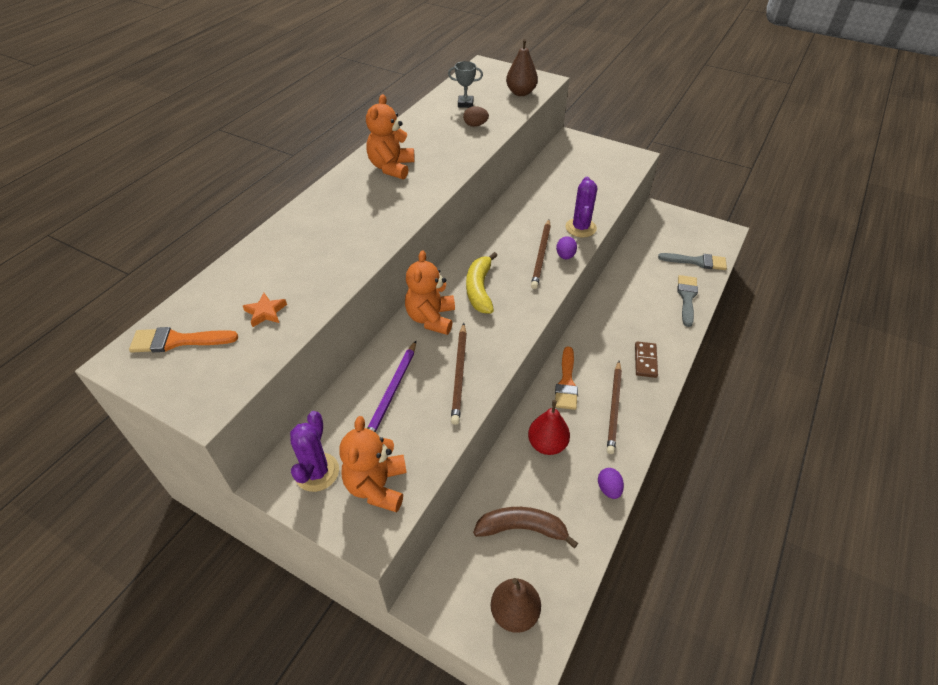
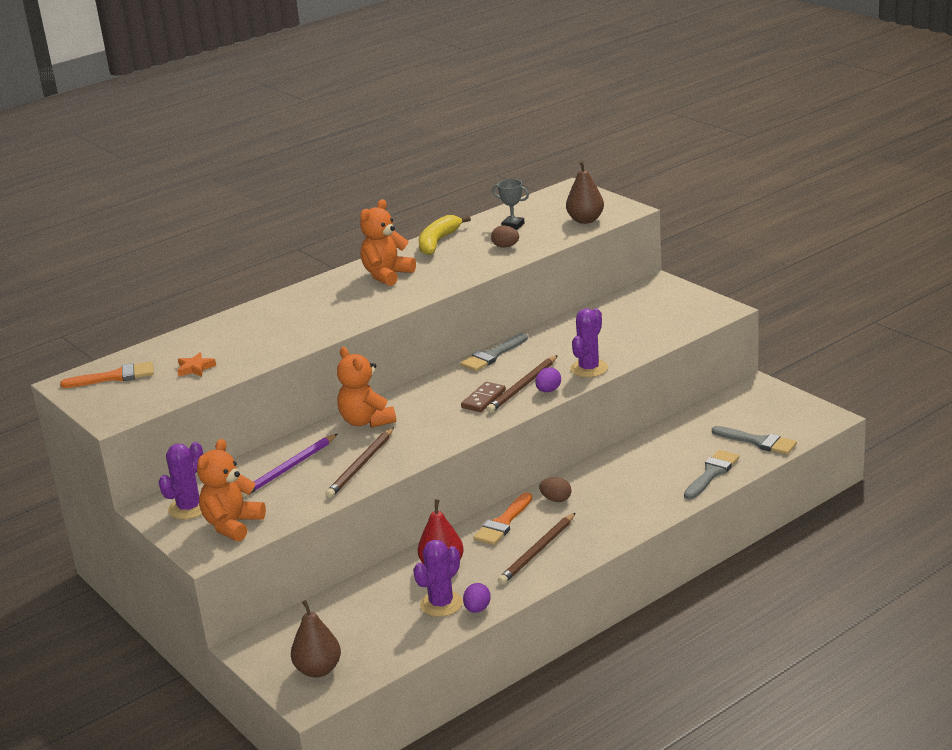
camera: 25 degrees right, 20 degrees down
(177, 341) = (115, 377): orange brush -> orange brush turned 150 degrees clockwise
(431, 318) = (366, 421): orange teddy bear -> orange teddy bear turned 60 degrees counterclockwise
(479, 289) = (433, 405): yellow banana -> yellow banana (438, 242)
(493, 226) = (492, 355): none -> grey brush
(522, 528) = (368, 619): brown banana -> none
(574, 491) = (441, 604): none -> purple cactus
(591, 348) = (556, 499): none -> brown egg
(645, 361) = (608, 520): brown domino -> brown domino (483, 399)

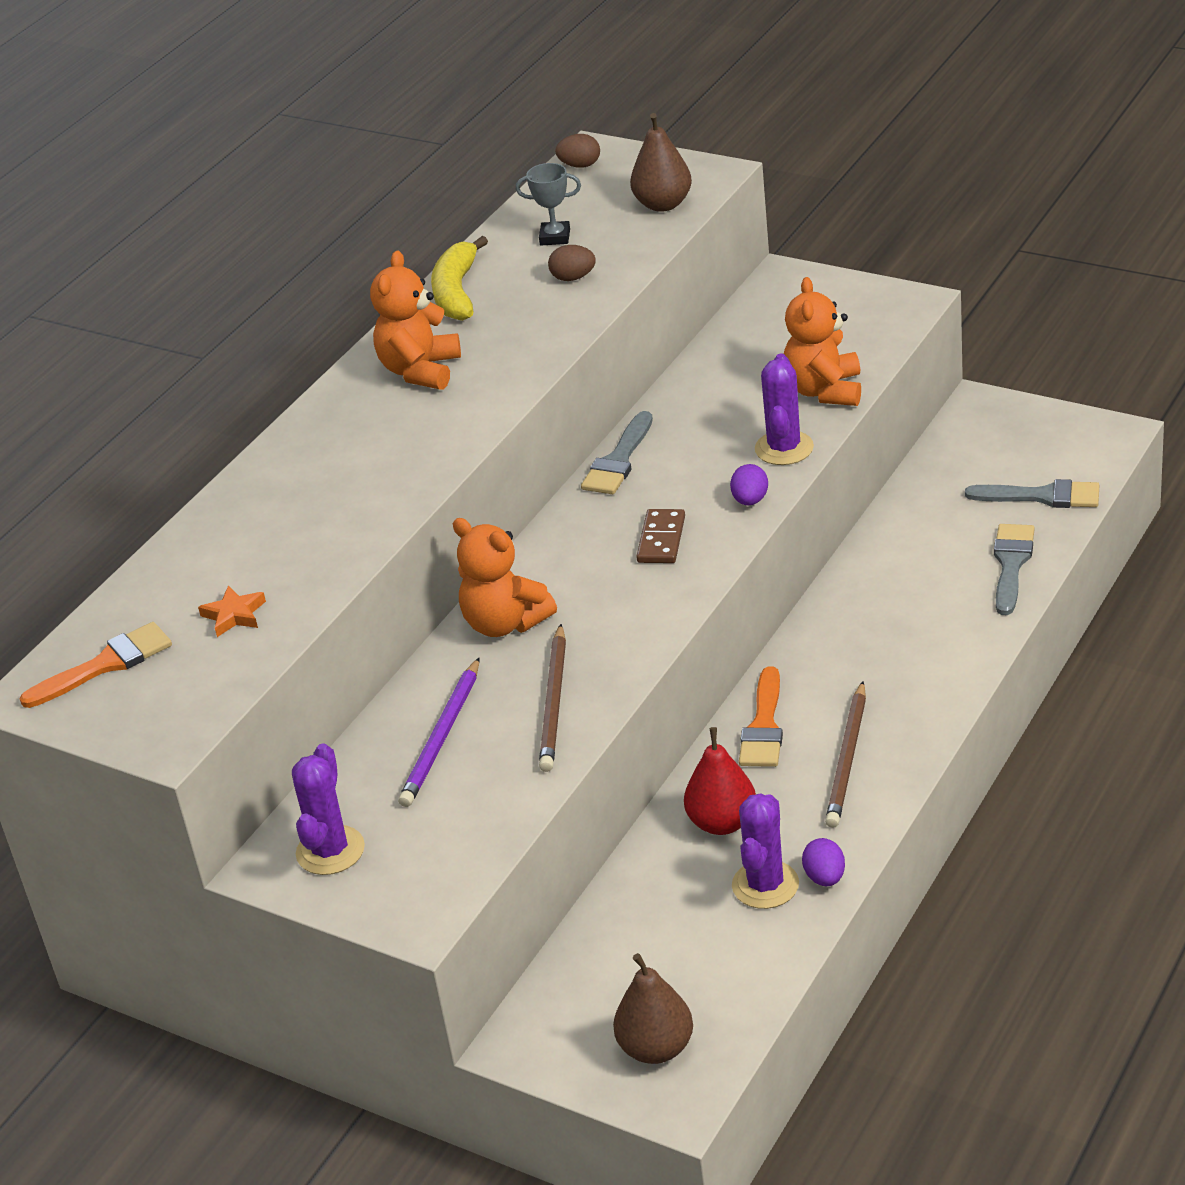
camera: 20 degrees left, 10 degrees up
(232, 525) = (425, 860): orange teddy bear -> orange teddy bear (824, 391)
(523, 386) = (706, 503): brown pencil -> none
(556, 499) = (815, 666): brown egg -> brown egg (580, 165)

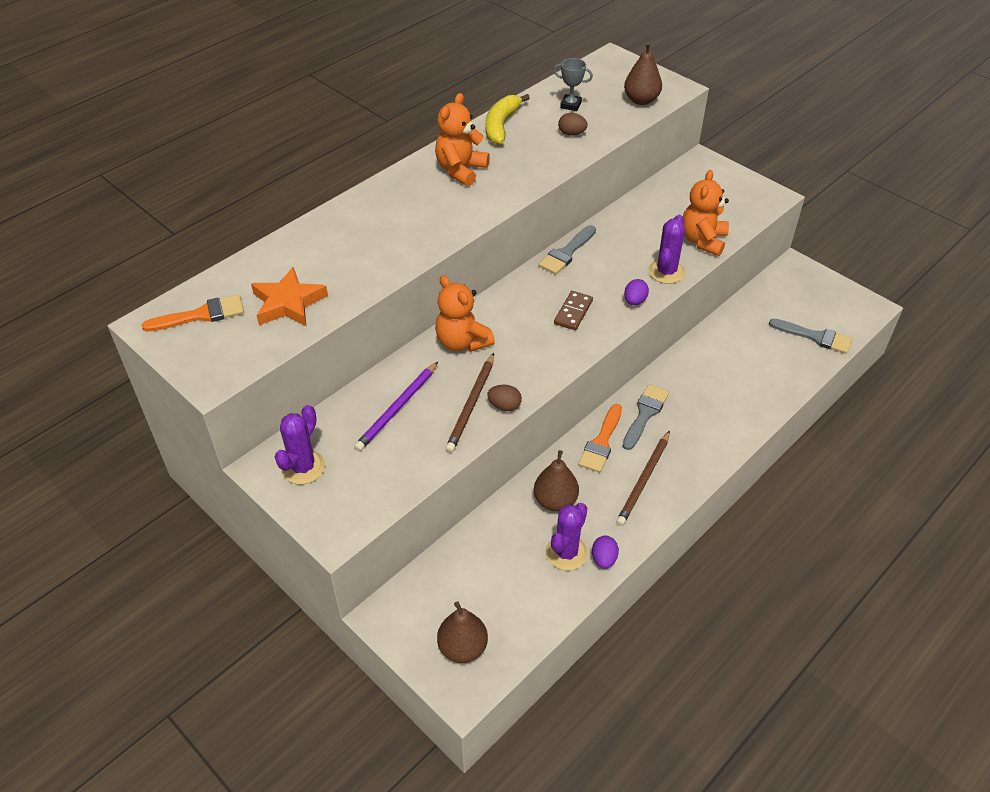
camera: 10 degrees right, 10 degrees up
(234, 615) = (288, 303): orange star -> orange star, size x1.81
(580, 165) = (601, 64): brown egg -> brown egg (504, 406)
(722, 822) = (555, 501): red pear -> brown pear
(1011, 564) = (783, 377): grey brush -> grey brush (645, 414)

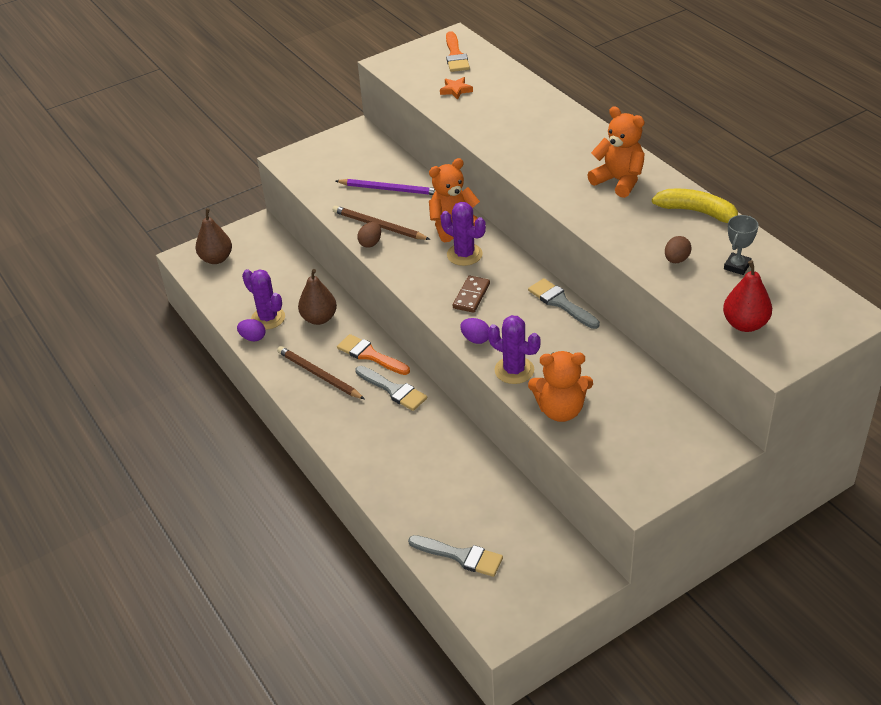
camera: 105 degrees right, 5 degrees down
(288, 303) = (456, 90): orange star -> orange star, size x0.55
(303, 467) = (349, 146): purple cactus -> purple cactus (464, 254)
(398, 408) = (389, 189): purple pencil -> purple pencil turned 150 degrees clockwise
(573, 312) = (471, 296): brown domino -> brown domino turned 75 degrees clockwise
(641, 100) = (745, 324): brown pear -> red pear
(702, 240) = (560, 410): orange teddy bear -> orange teddy bear turned 150 degrees clockwise
(815, 337) = (461, 556): grey brush -> grey brush turned 105 degrees counterclockwise

